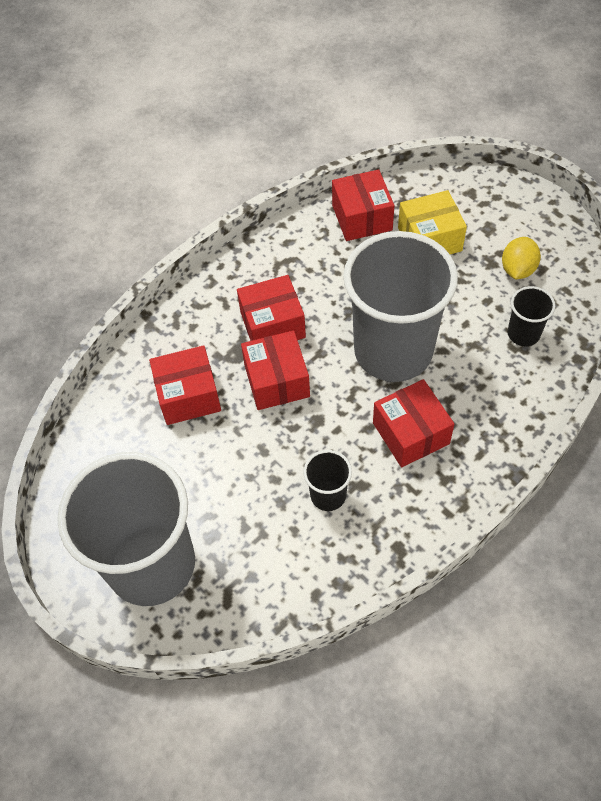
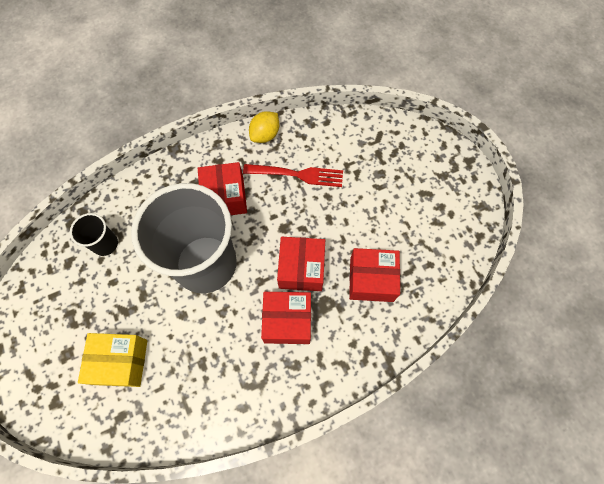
camera: 165 degrees left, 10 degrees up
(151, 564) = (421, 168): grey cup -> none
(328, 495) = (297, 175): black cup -> red fork
(362, 218) = (165, 411): red box -> none
(517, 269) = (71, 302): yellow lemon -> yellow lemon (265, 135)

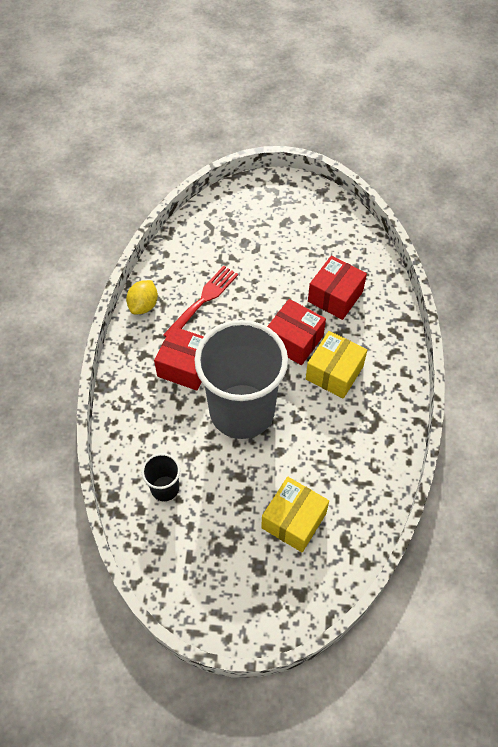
camera: 60 degrees left, 10 degrees down
(265, 135) = (143, 305): yellow lemon -> yellow lemon turned 45 degrees clockwise
(287, 321) = (334, 372): red box -> yellow box

